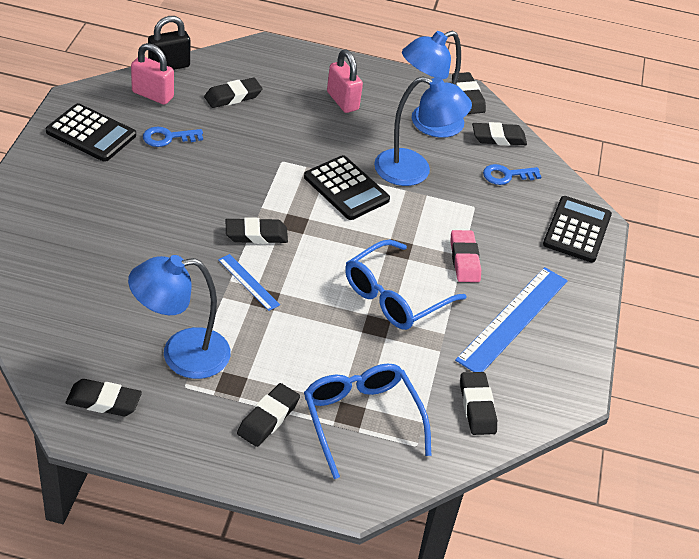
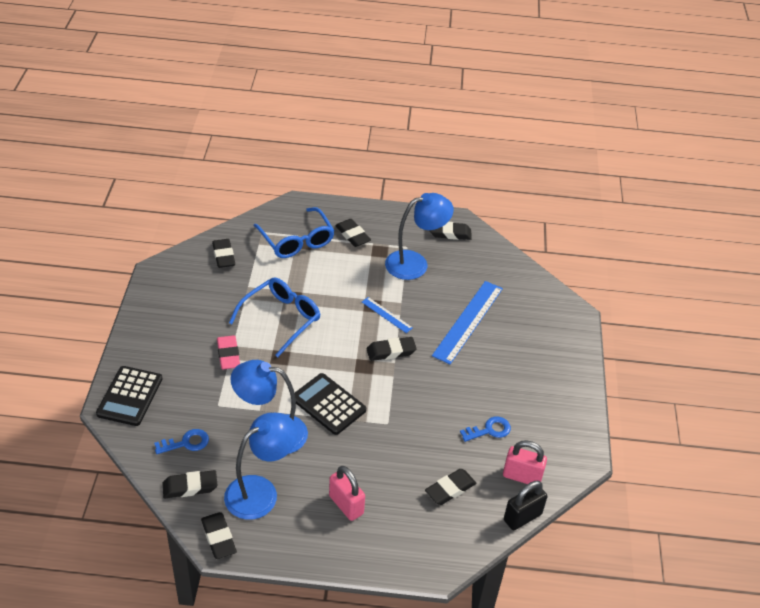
camera: 175 degrees right, 0 degrees up
(91, 133) = (552, 422): black calculator -> none
(268, 418) = (352, 235): black eraser -> black eraser turned 60 degrees counterclockwise
(513, 319) = (194, 314): blue ruler -> blue ruler (468, 321)

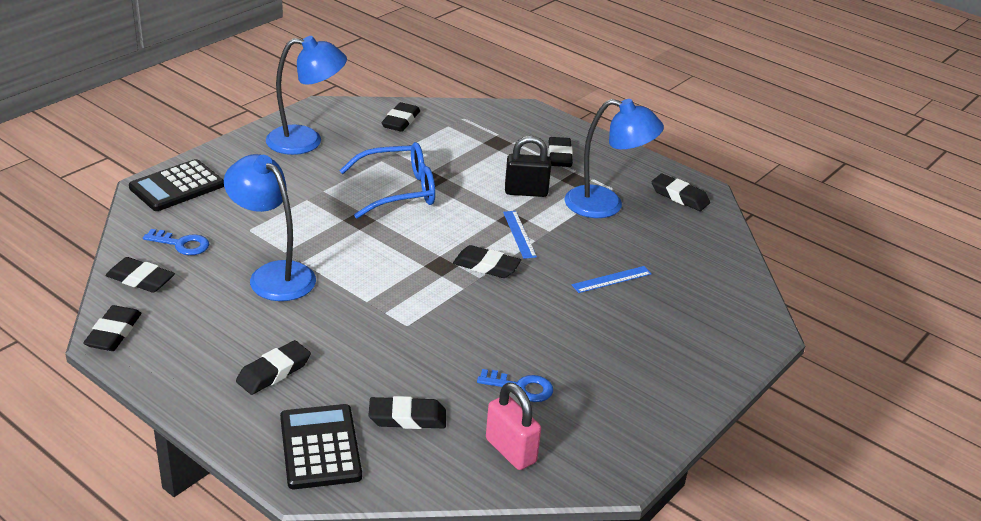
camera: 35 degrees right, 10 degrees down
(228, 355) = (309, 196): pink eraser -> none
(260, 491) = (202, 316): blue lamp -> blue lamp (306, 141)
(297, 241) = (491, 138): blue glasses -> none
(328, 404) = (362, 279): black calculator -> black calculator (320, 447)
(346, 505) = (274, 372): pink padlock -> black eraser
(468, 321) = (611, 279): blue ruler -> blue ruler, size x0.50
(522, 517) = (464, 490): black padlock -> black padlock (526, 192)

